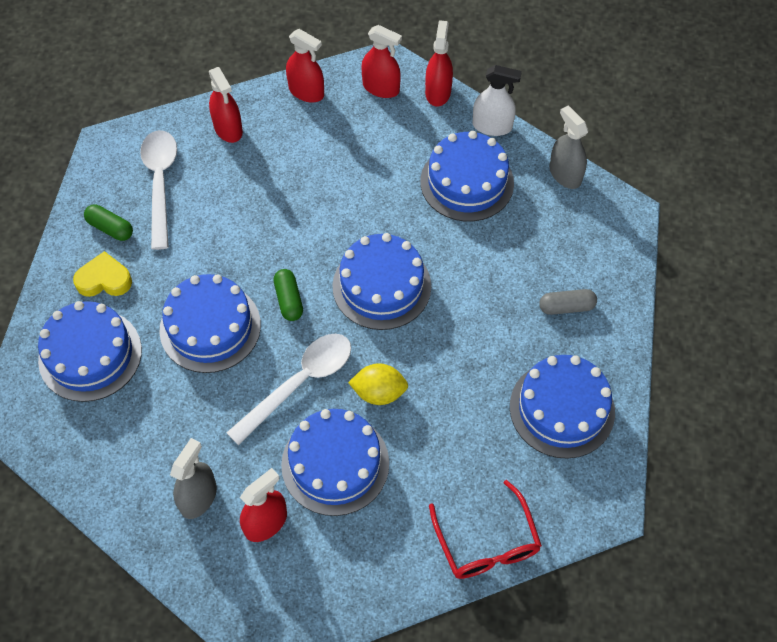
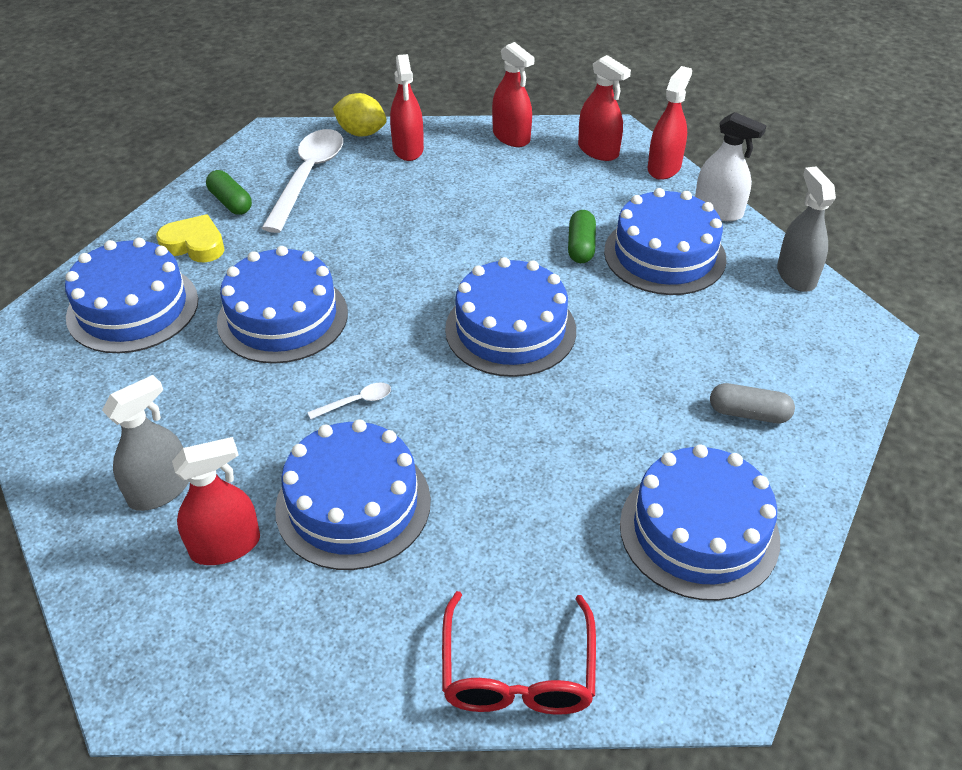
camera: 20 degrees right, 15 degrees down
(289, 300) = (390, 315): green capsule -> green capsule (581, 246)
(299, 383) = (356, 402): white spoon -> white spoon, size x0.41
(379, 392) = (451, 440): yellow lemon -> yellow lemon (361, 133)

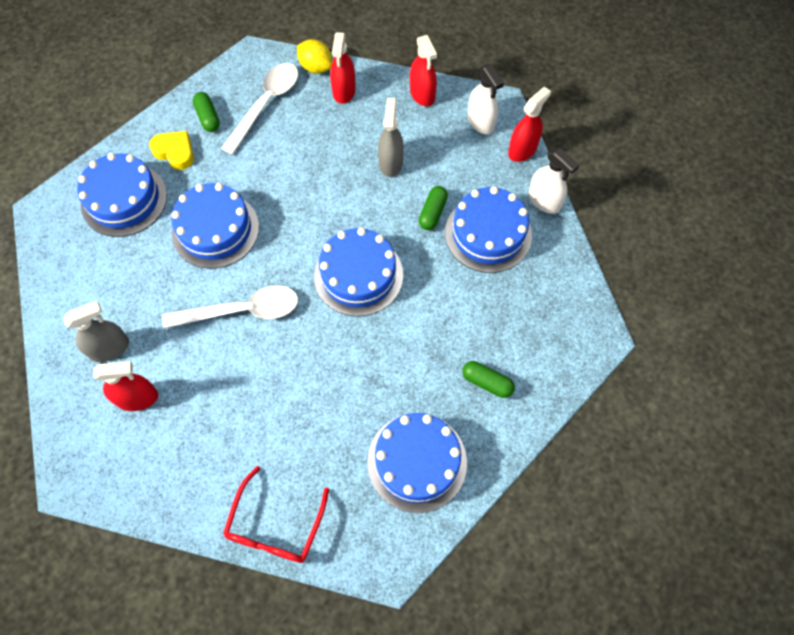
camera: 15 degrees right, 20 degrees up
(353, 504) = (218, 388): blue cake -> none
(356, 402) = (242, 311): white spoon -> white spoon, size x2.41
(598, 150) = (481, 122): red spray bottle -> white spray bottle
(748, 413) = (487, 382): grey capsule -> green capsule
(796, 276) = (573, 274): grey spray bottle -> grey spray bottle (390, 162)

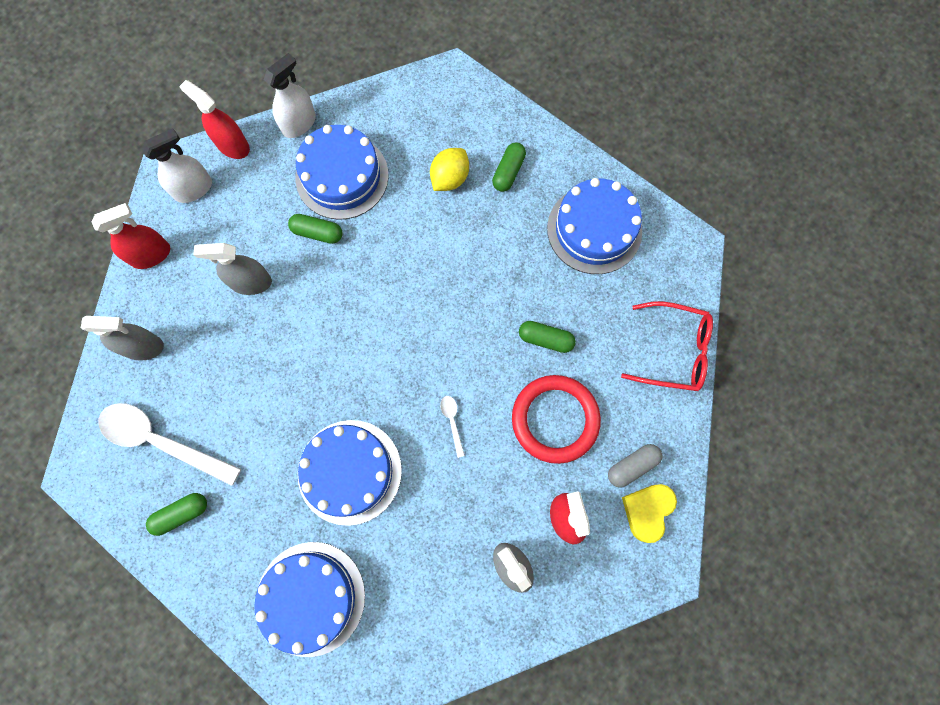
camera: 95 degrees left, 10 degrees up
(169, 465) = (632, 466): none -> grey capsule
(175, 152) = (236, 546): yellow heart -> yellow heart (647, 511)
(227, 399) = (555, 419): none -> red ring
(242, 311) = (452, 422): white spoon -> white spoon, size x0.41
(306, 399) = (545, 339): none -> green capsule
(316, 67) = (103, 386): yellow lemon -> yellow lemon (450, 178)
(344, 91) = (143, 347): red spray bottle -> grey spray bottle
(358, 275) = (400, 303): blue cake -> none

